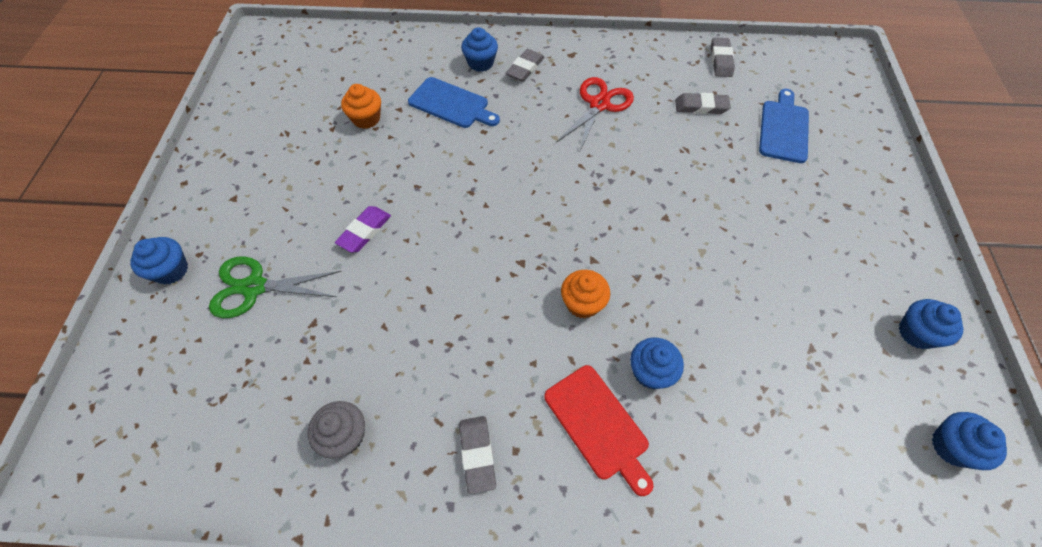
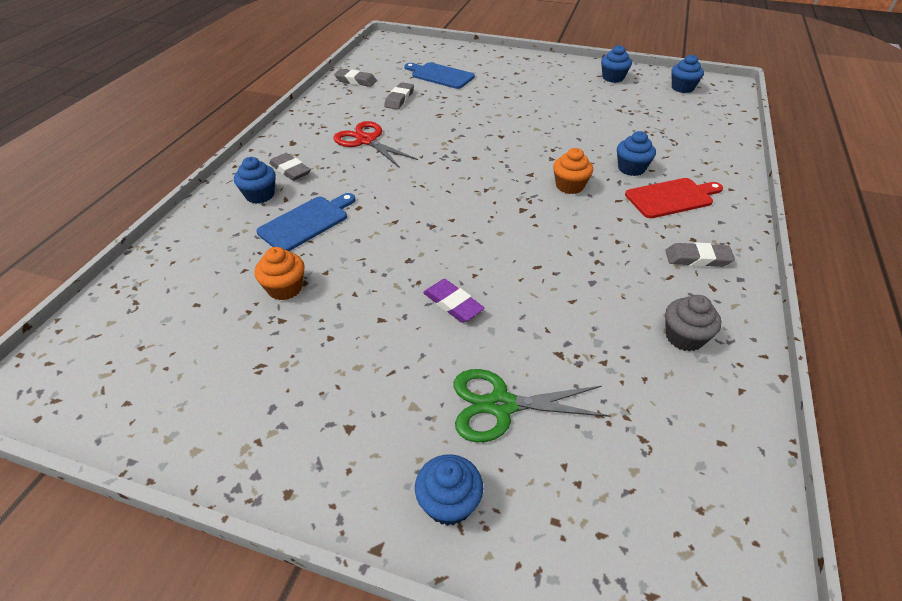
camera: 75 degrees left, 15 degrees down
(254, 287) = (501, 405): green scissors -> green scissors turned 75 degrees clockwise

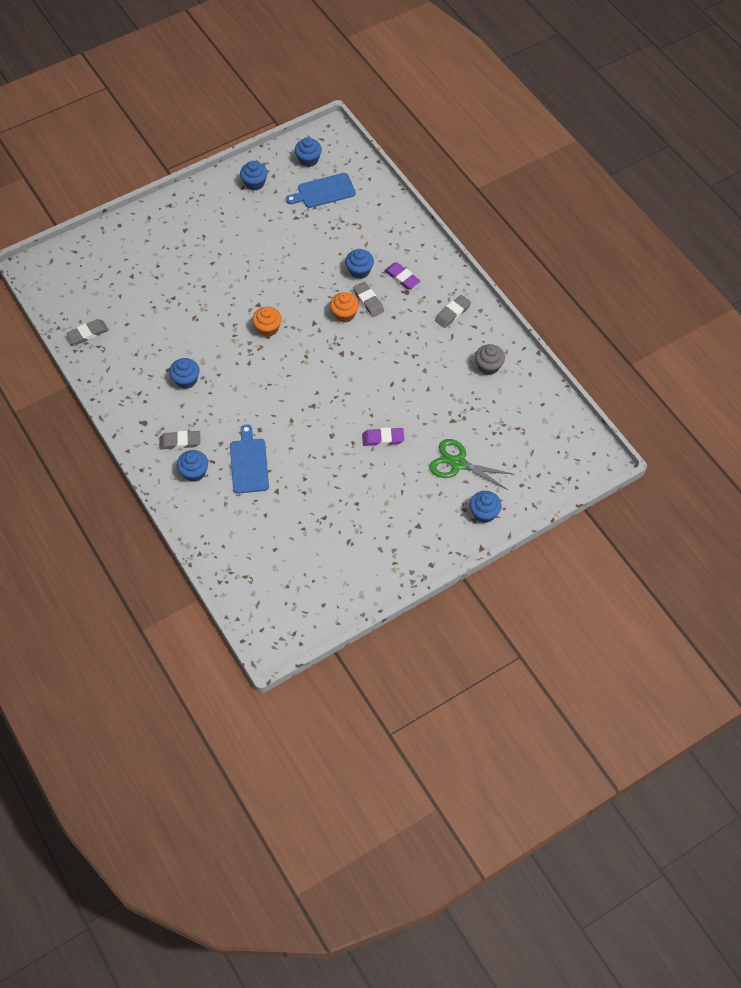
camera: 50 degrees left, 15 degrees up
(285, 288) = (300, 503): orange cupcake -> orange cupcake (268, 328)
(366, 141) = (186, 380): red scissors -> blue cupcake
(399, 99) = (147, 325): grey eraser -> grey eraser (368, 301)
(440, 75) = (138, 277): blue cutting board -> blue cutting board (323, 191)
(501, 405) = (458, 463): green scissors -> green scissors turned 75 degrees clockwise
(672, 198) = (402, 278): red cutting board -> purple eraser

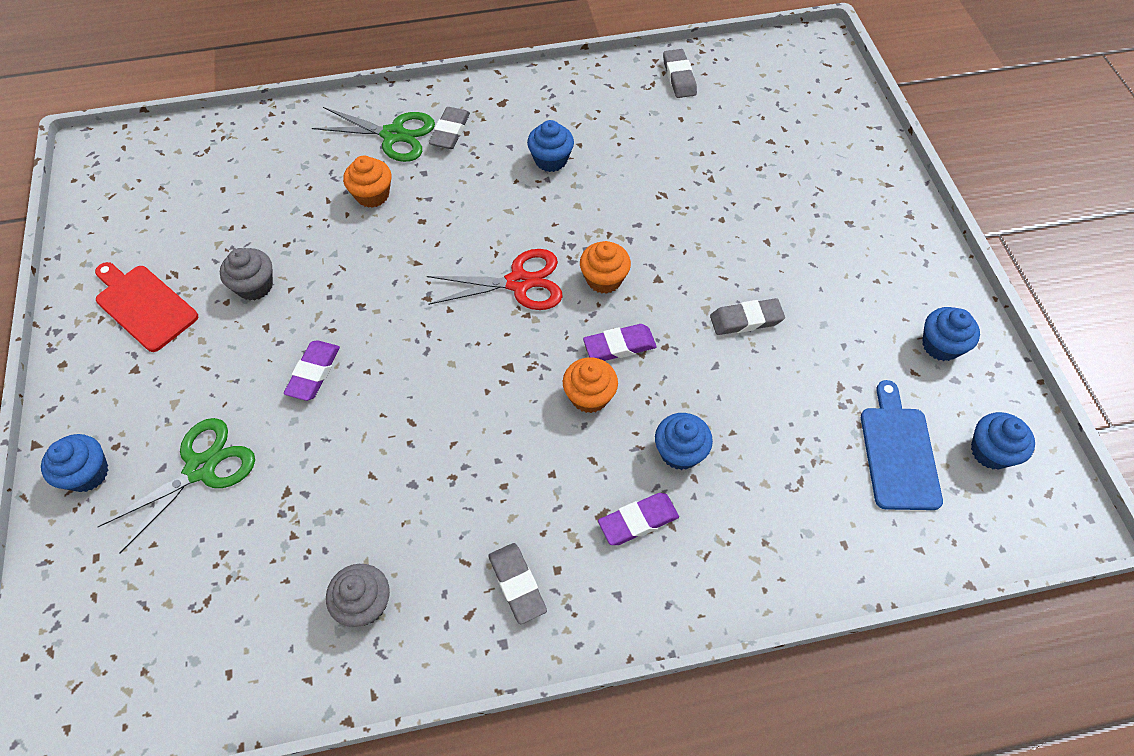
camera: 110 degrees right, 0 degrees up
(194, 472) = (393, 135): blue cupcake -> green scissors
(249, 463) = (372, 195): blue cutting board -> orange cupcake
(286, 366) = (519, 283): none -> red scissors
(309, 310) = (619, 346): none -> purple eraser
(340, 494) = (255, 286): none -> grey cupcake
(368, 301) = (604, 443): grey eraser -> grey eraser (746, 320)
(376, 544) = (144, 305): none -> red cutting board

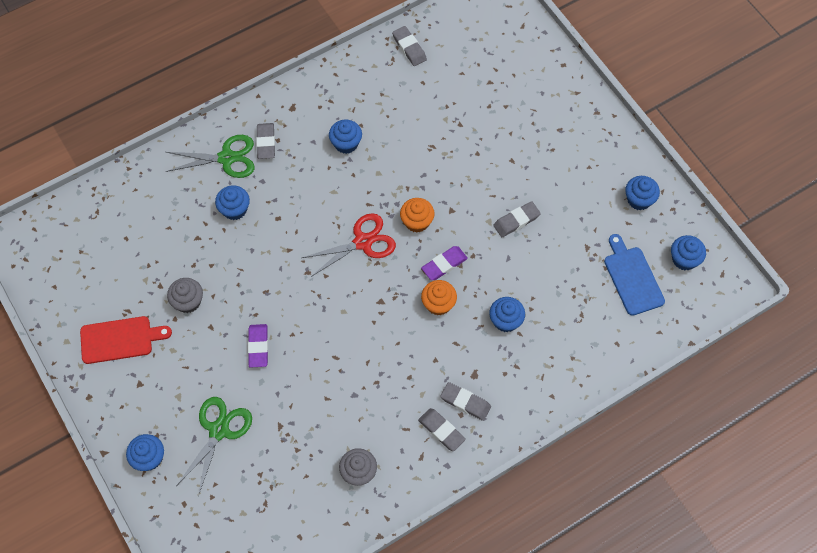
camera: 20 degrees left, 5 degrees up
(144, 305) = (120, 339): red cutting board -> red cutting board turned 150 degrees clockwise
(372, 195) = (234, 209): orange cupcake -> blue cupcake
(571, 553) = (465, 402): none -> grey eraser
(638, 521) = (496, 370): purple eraser -> none

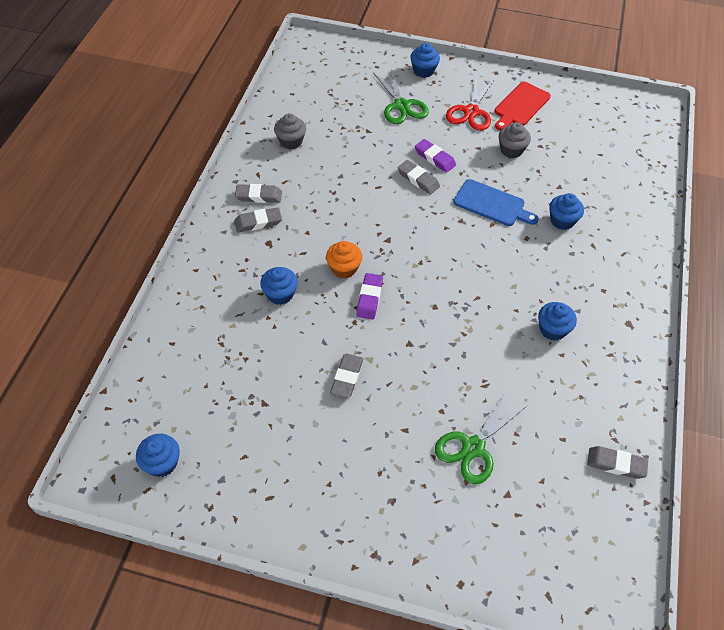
camera: 135 degrees right, 10 degrees down
(227, 158) = (617, 249): green scissors -> green scissors (473, 447)
(266, 143) = (608, 281): grey eraser -> grey eraser (418, 179)
(363, 242) = (448, 268): red scissors -> red scissors (471, 112)
(417, 222) = (426, 313): orange cupcake -> none
(632, 278) = (200, 407): blue cutting board -> blue cutting board (492, 204)
(639, 199) = (252, 489): blue cupcake -> none

